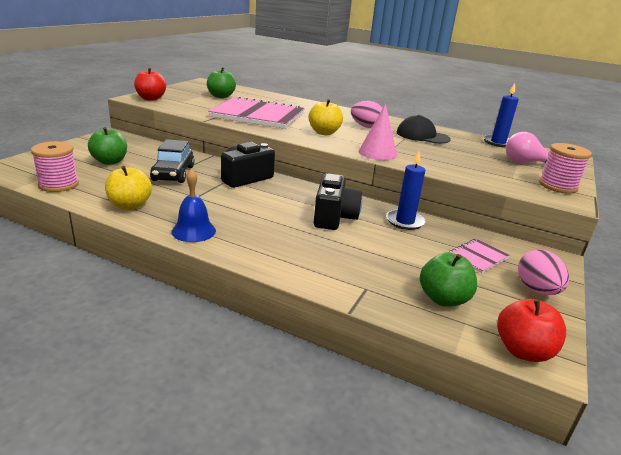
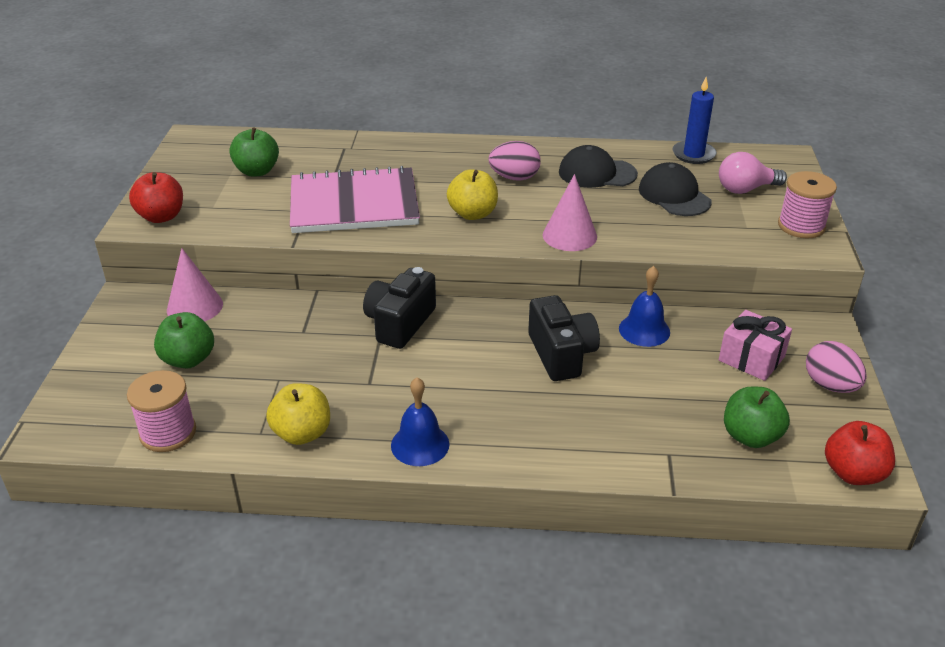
camera: 20 degrees left, 10 degrees up
(140, 145) = (195, 307): none -> pink cone
(173, 173) = (299, 350): black car -> none
(405, 221) = (644, 330): blue candle -> blue bell
(468, 154) = (674, 195): none -> black cap
(478, 257) = (751, 358): pink notebook -> pink gift

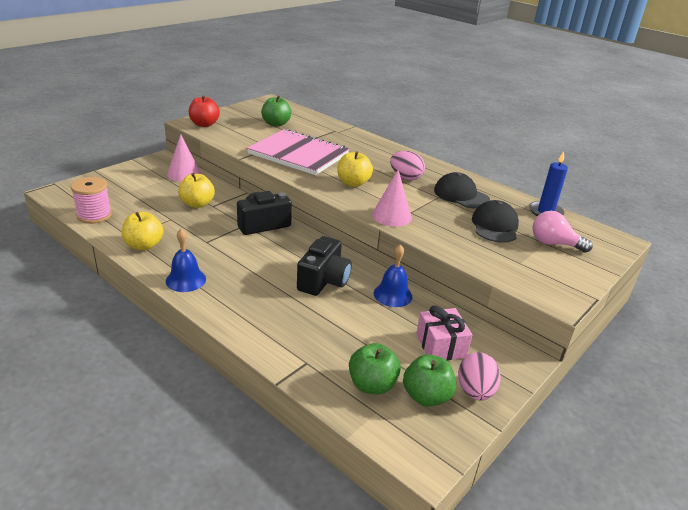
camera: 35 degrees right, 5 degrees down
(188, 359) = (148, 192): green apple -> green apple (426, 396)
(280, 340) = (197, 204): none -> yellow apple
(801, 226) = (564, 280): pink spool -> none
(853, 473) = (411, 449): red apple -> none

